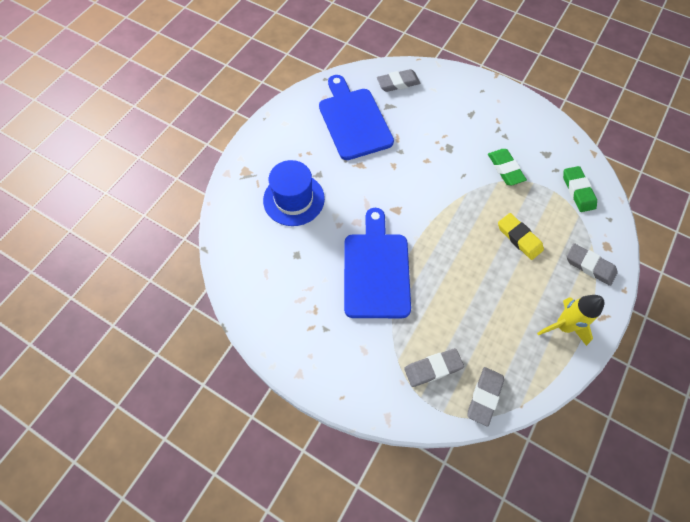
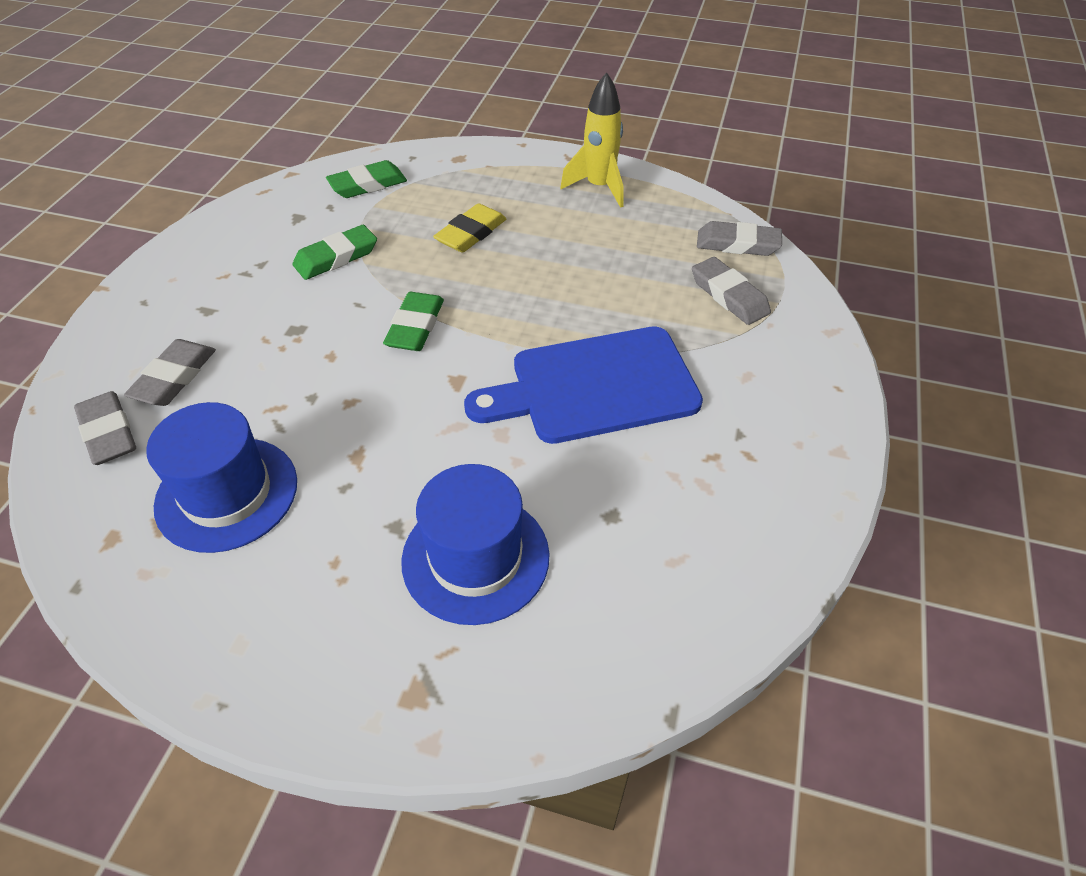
camera: 105 degrees left, 15 degrees down
(353, 120) = (227, 493): blue cutting board -> blue hat
(440, 198) = (415, 326): none -> green eraser
(589, 266) = (496, 170): grey eraser -> grey eraser (174, 377)

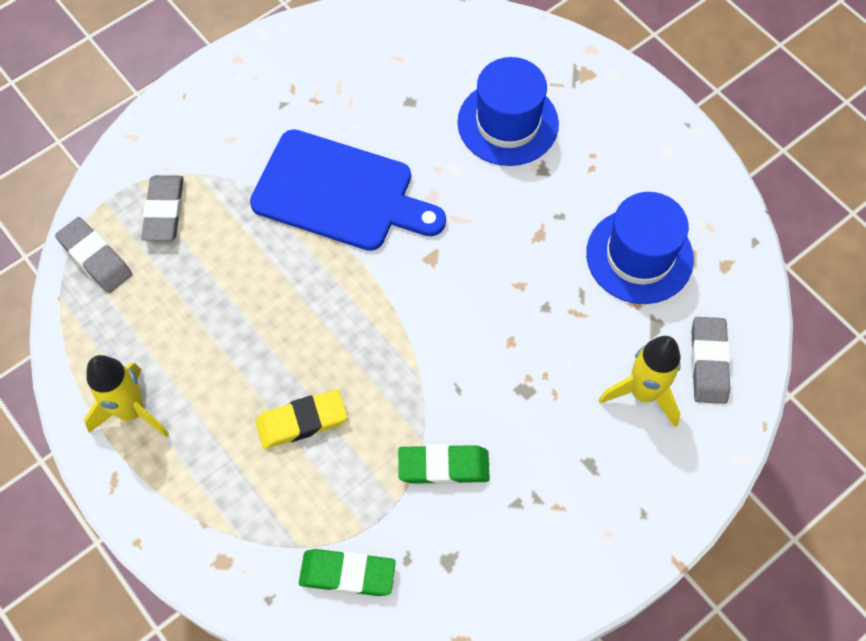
camera: 145 degrees left, 15 degrees up
(174, 377) = (643, 393): grey eraser -> yellow rocket
(415, 326) = (427, 332): green eraser -> none

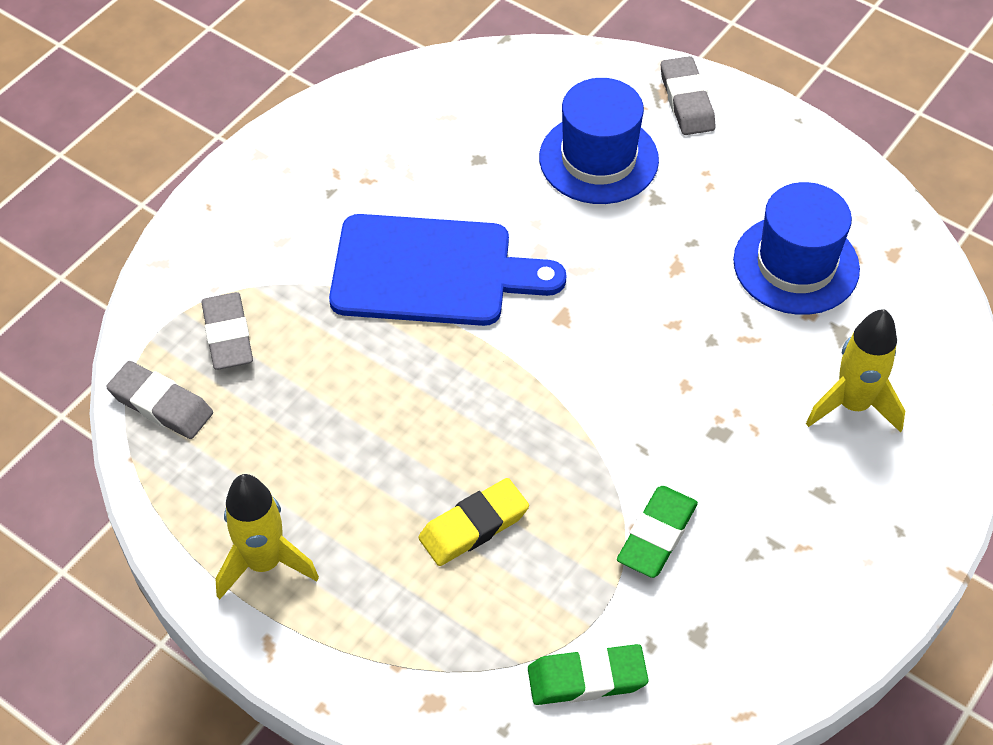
camera: 15 degrees left, 10 degrees down
(443, 466) = (657, 535): green eraser -> green eraser turned 45 degrees counterclockwise
(708, 362) = (912, 357): grey eraser -> grey eraser (686, 101)

